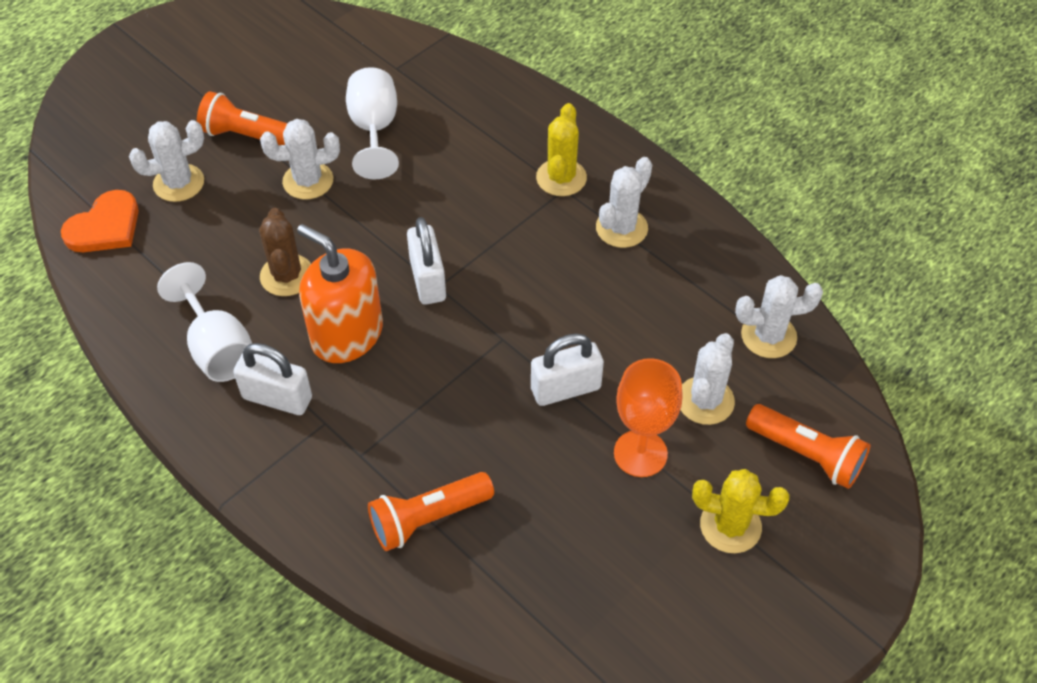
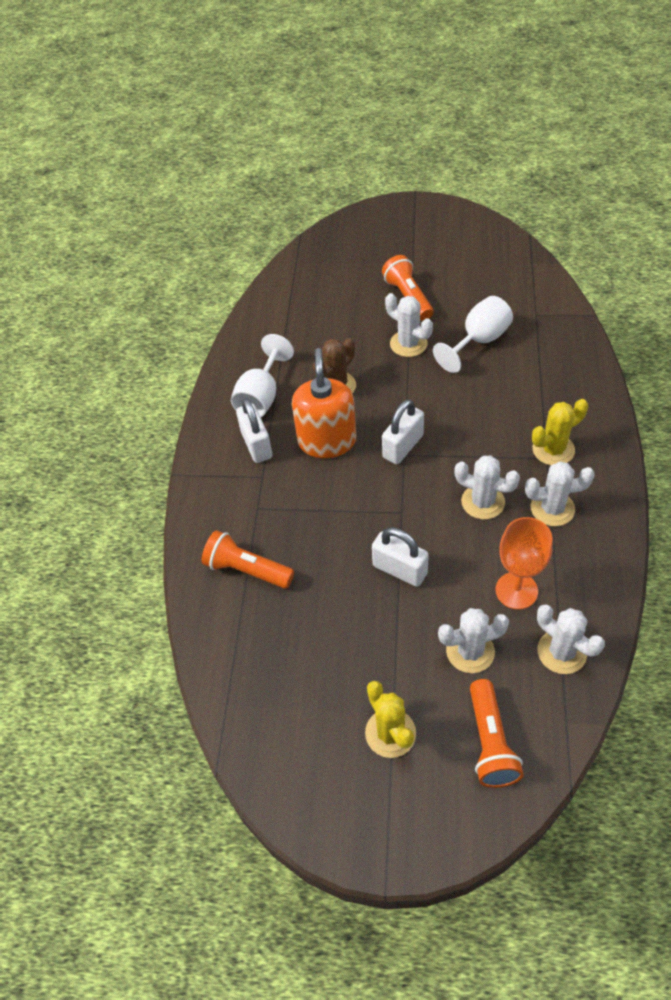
camera: 55 degrees right, 0 degrees up
(105, 227) = (286, 295): orange heart -> none
(179, 183) = (345, 298): white cactus -> white cactus (483, 502)
(640, 453) = (394, 643): orange goblet -> orange goblet (516, 590)

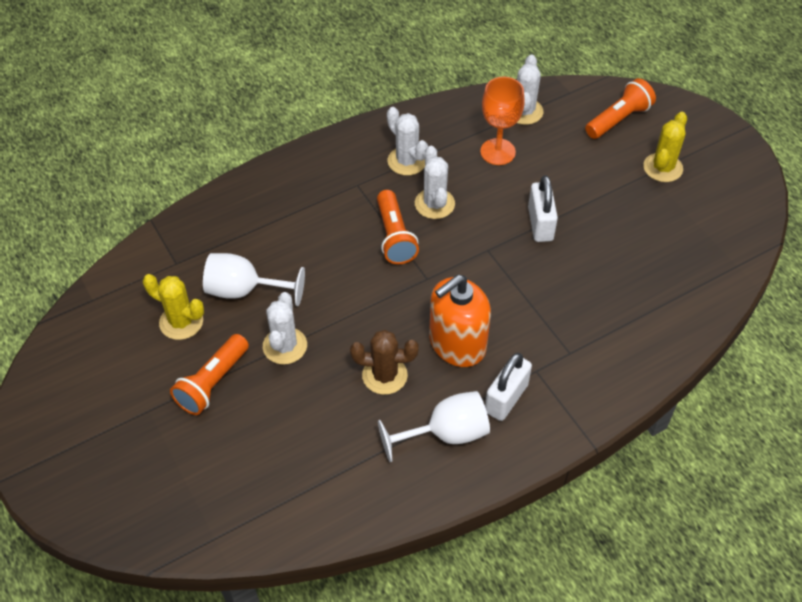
camera: 130 degrees left, 0 degrees up
(247, 570) = (630, 321): orange flashlight -> orange flashlight (394, 236)
(403, 446) = (419, 283): white padlock -> none
(470, 651) = (567, 155): white cactus -> none
(553, 449) = (345, 183): yellow cactus -> yellow cactus (181, 322)

